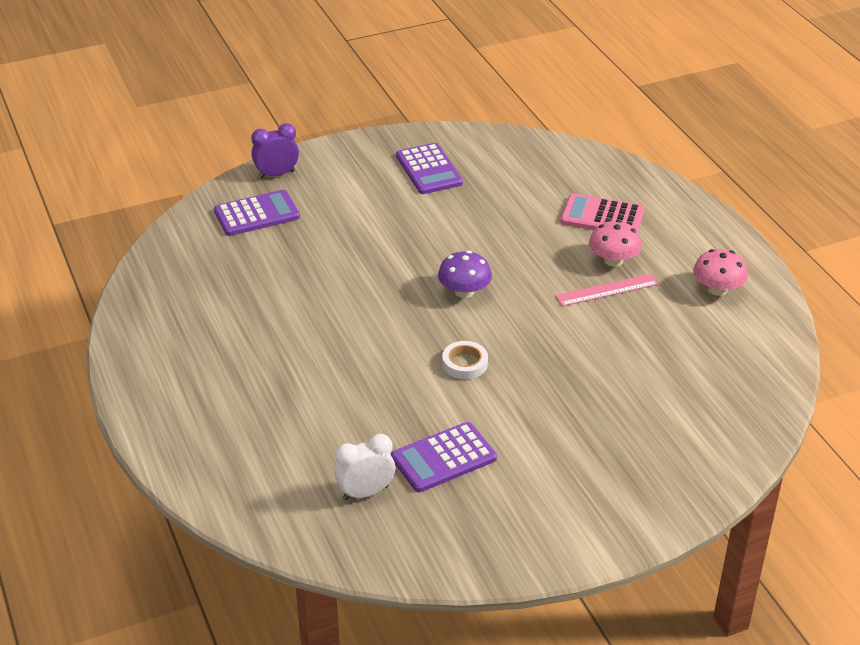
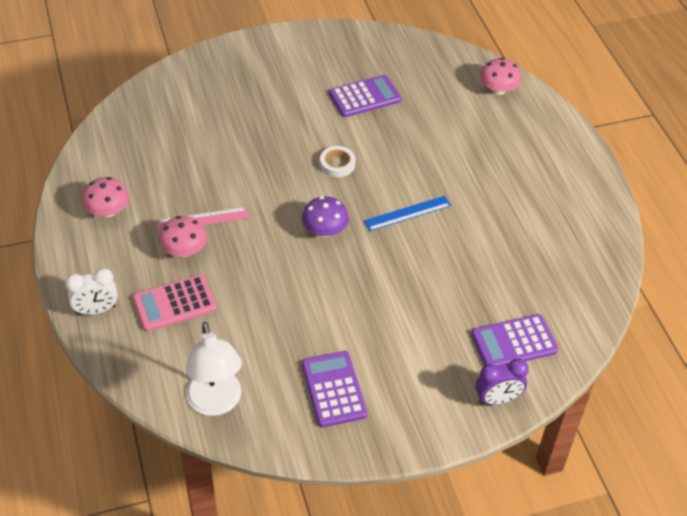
camera: 175 degrees left, 10 degrees up
(246, 489) = (498, 89): none -> pink mushroom
(365, 492) = (419, 80): white clock -> white clock (96, 310)
(371, 316) = (407, 213): none -> blue ruler
(532, 153) = (216, 403): none -> white lamp
(602, 216) = (174, 303): pink calculator -> pink calculator turned 135 degrees clockwise

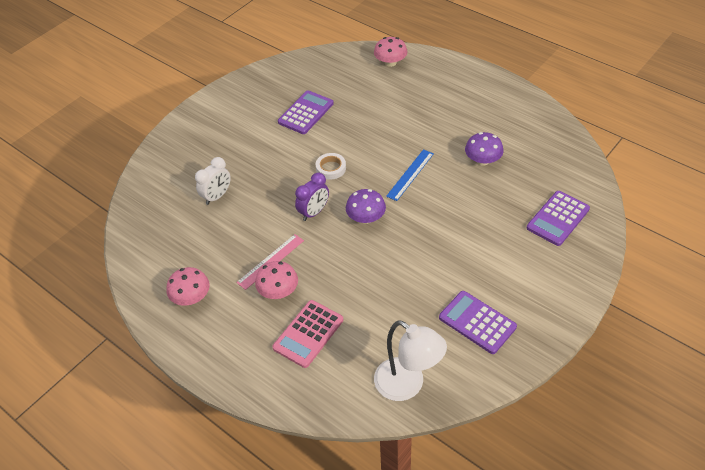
camera: 30 degrees left, 0 degrees up
(96, 310) = (253, 376): white clock -> white clock (217, 196)
(495, 240) = (483, 160): none -> purple mushroom
(497, 399) = (584, 261): purple clock -> purple clock (314, 212)

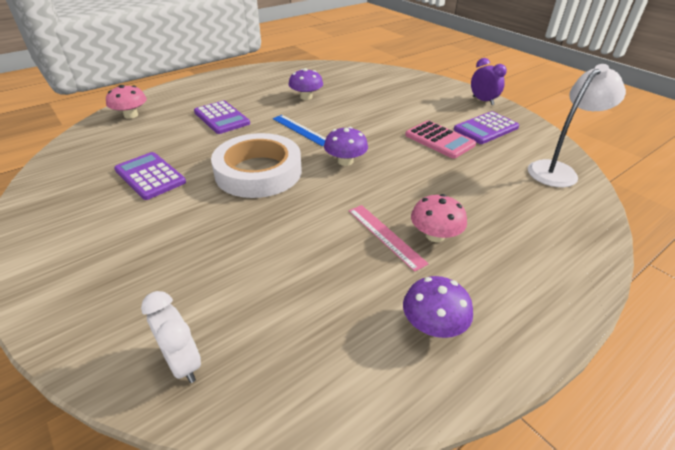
camera: 80 degrees left, 10 degrees down
(191, 297) = (433, 325): pink mushroom -> purple mushroom
(217, 196) = (242, 274): white clock -> white clock (183, 363)
(308, 334) = (500, 220): pink calculator -> pink calculator (439, 140)
(314, 212) = (320, 192): purple clock -> purple clock (483, 101)
(331, 168) = (258, 172): white tape -> white tape, size x2.38
(558, 218) = (386, 83): purple calculator -> purple calculator (221, 118)

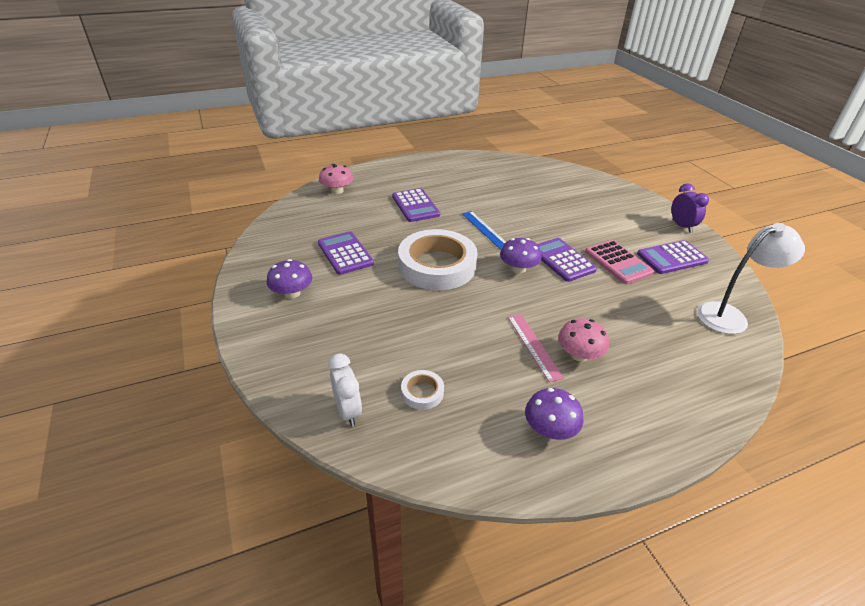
camera: 15 degrees right, 0 degrees up
(274, 316) = (422, 392): none -> white tape
(306, 97) = (499, 195): purple mushroom -> purple mushroom (292, 293)
(386, 146) = (562, 260): none -> purple calculator

